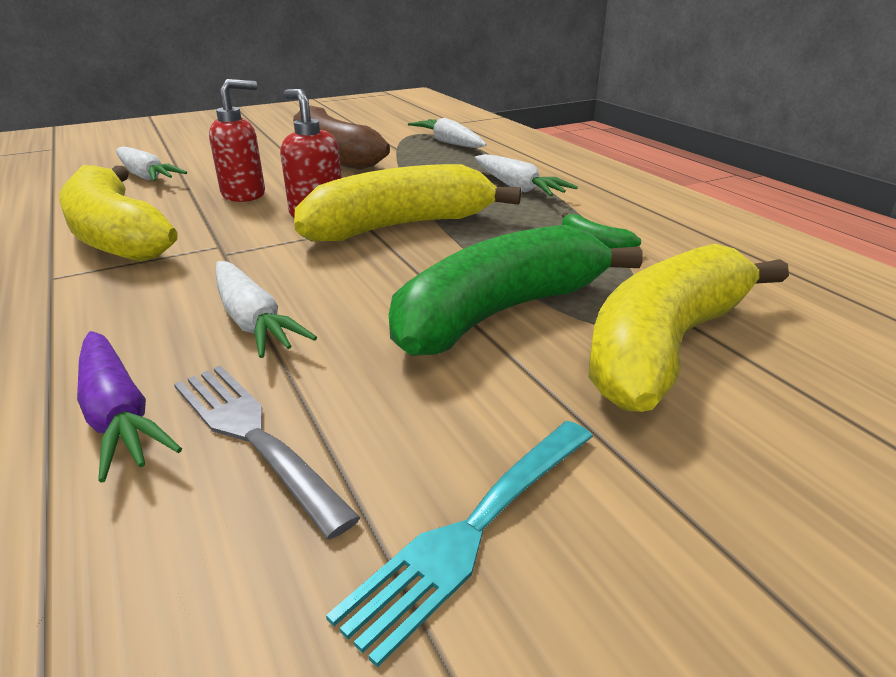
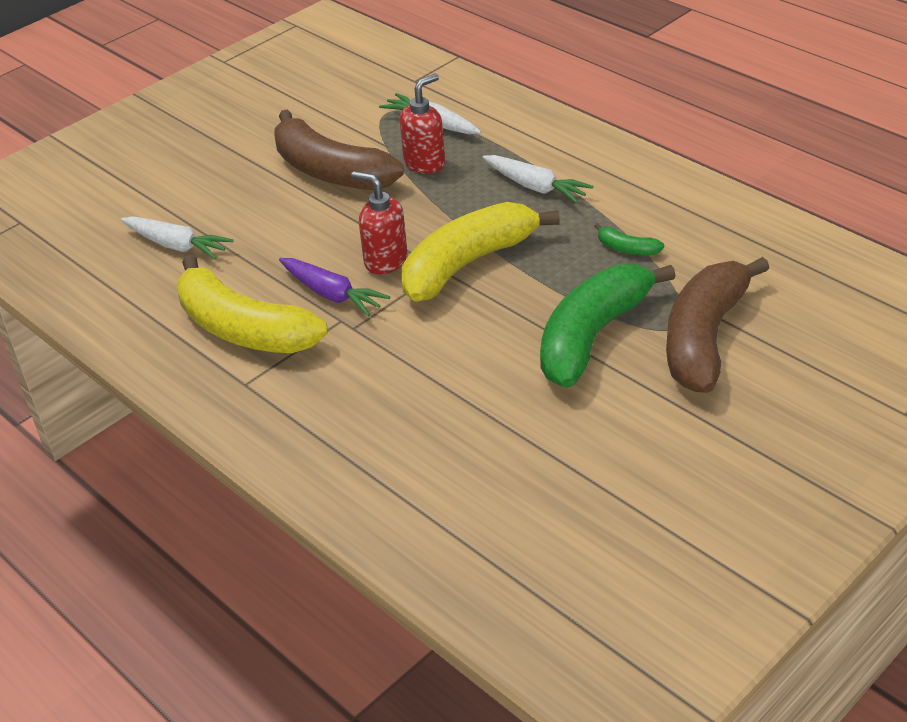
camera: 15 degrees left, 10 degrees up
(118, 414) = (416, 466): purple carrot -> purple carrot (331, 294)
(244, 194) = (300, 252): red soap dispenser -> red soap dispenser (425, 163)
(252, 320) = (434, 383): white carrot -> none
(253, 436) = (505, 458): grey fork -> none
(472, 530) = (646, 473): turquoise fork -> none
(665, 345) = (704, 338): yellow banana -> brown banana

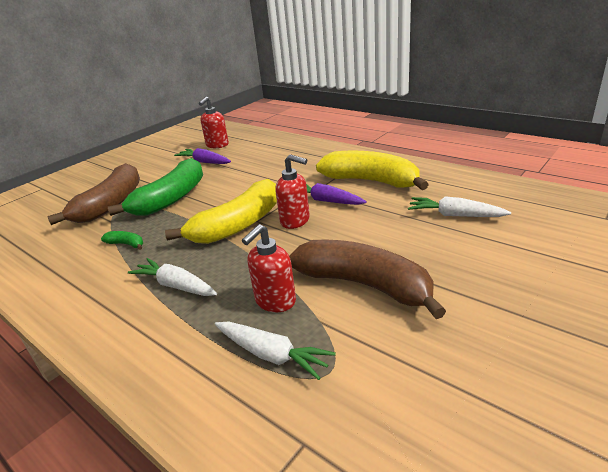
camera: 175 degrees right, 10 degrees down
(537, 525) = (217, 145): none -> red soap dispenser
(553, 448) = (205, 162): none -> purple carrot

